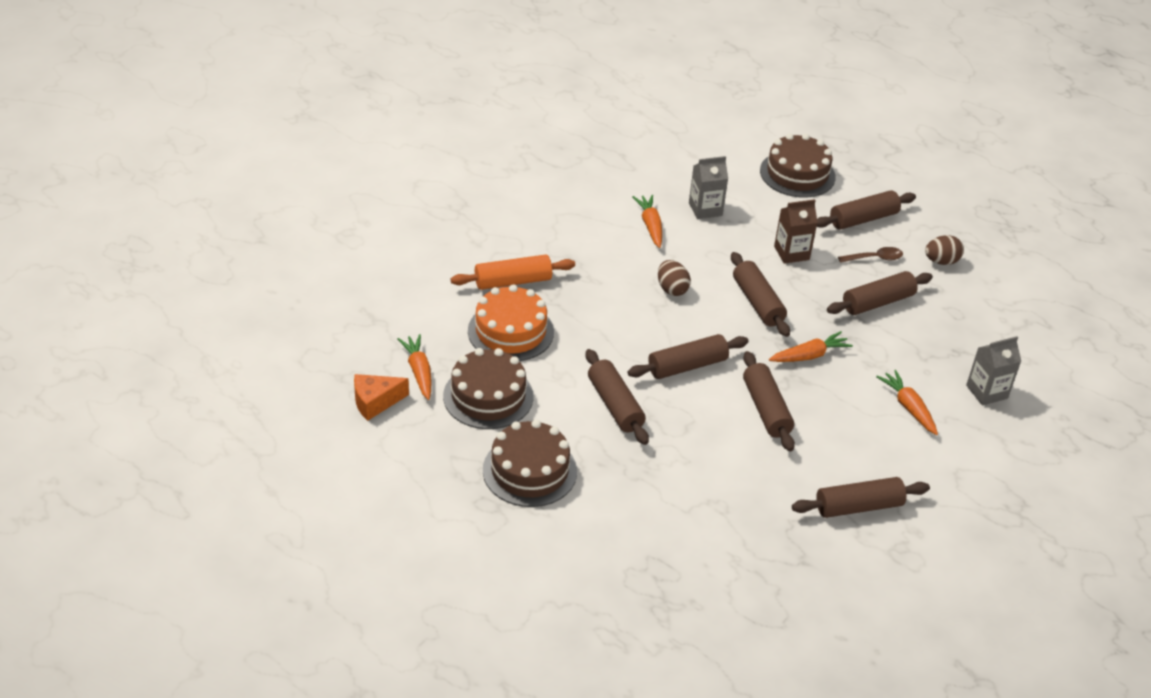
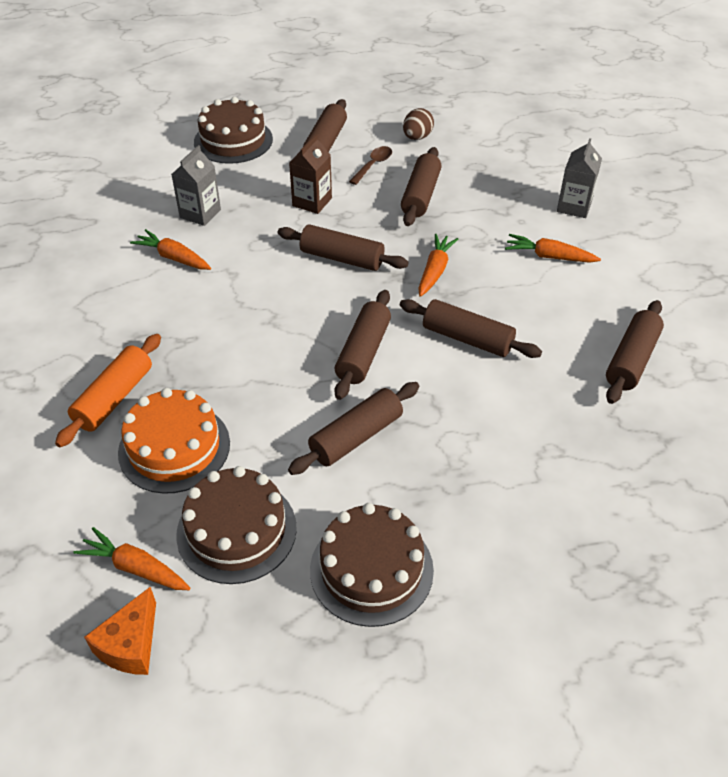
camera: 45 degrees left, 5 degrees up
(615, 405) = (356, 437): brown rolling pin -> brown rolling pin turned 60 degrees counterclockwise
(672, 289) = (263, 297): brown egg -> none

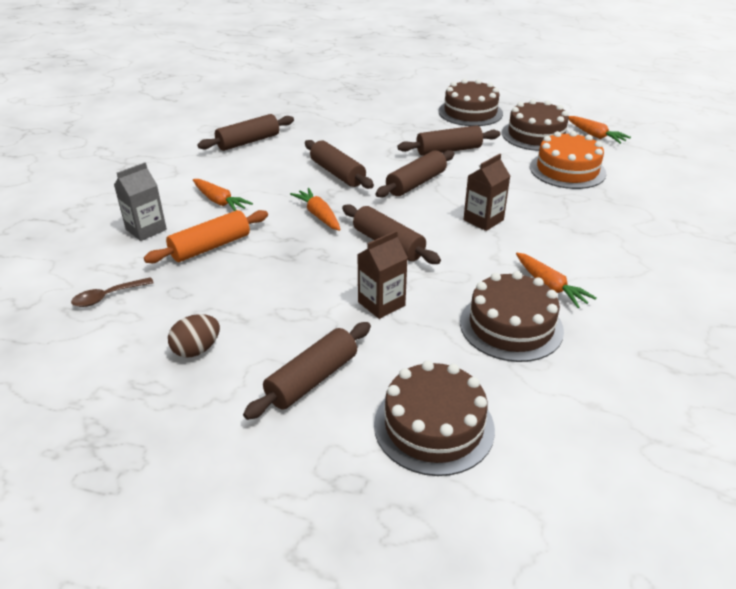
camera: 155 degrees left, 10 degrees down
(114, 398) = (609, 201): orange rolling pin -> orange rolling pin (210, 247)
(130, 644) = (598, 117): orange cheese -> none
(200, 213) = (511, 326): grey carton -> brown cake
(260, 318) = (483, 220): none -> brown carton
(373, 165) = (282, 327): brown spoon -> brown spoon (108, 297)
(420, 195) = (266, 278): brown rolling pin -> none
(435, 270) = (318, 215): orange carrot -> orange carrot turned 105 degrees clockwise

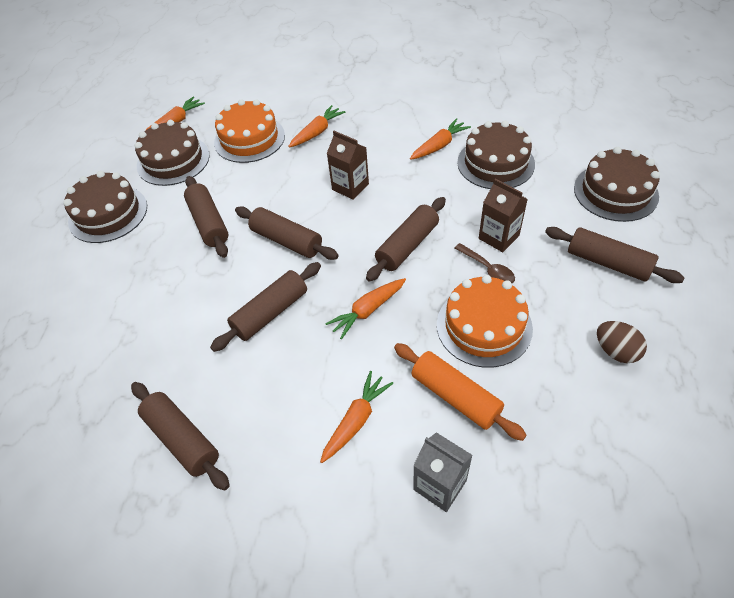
camera: 95 degrees left, 15 degrees up
(108, 297) = (580, 467): brown spoon -> brown spoon (488, 269)
(271, 273) = (484, 326): none -> orange cake
(578, 207) = (317, 132): none -> orange carrot

